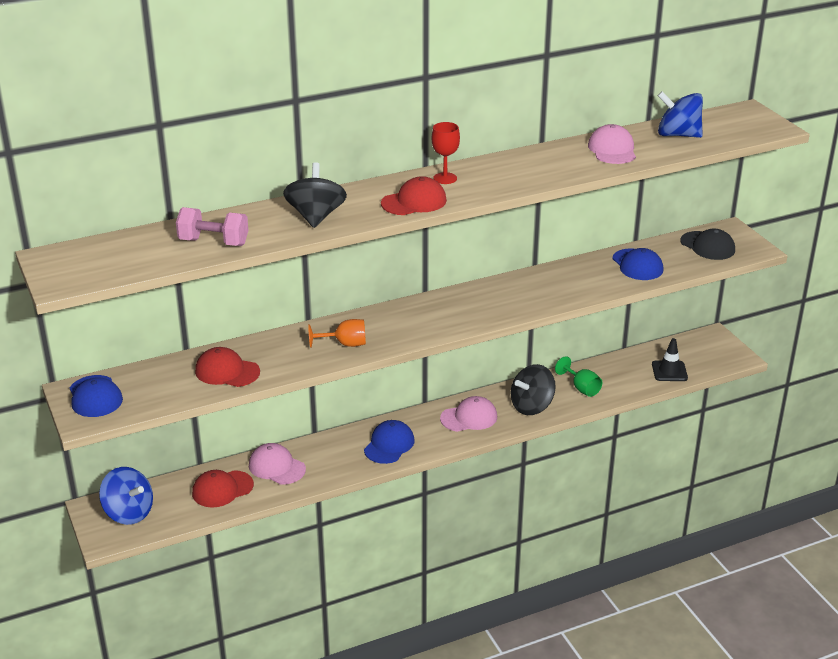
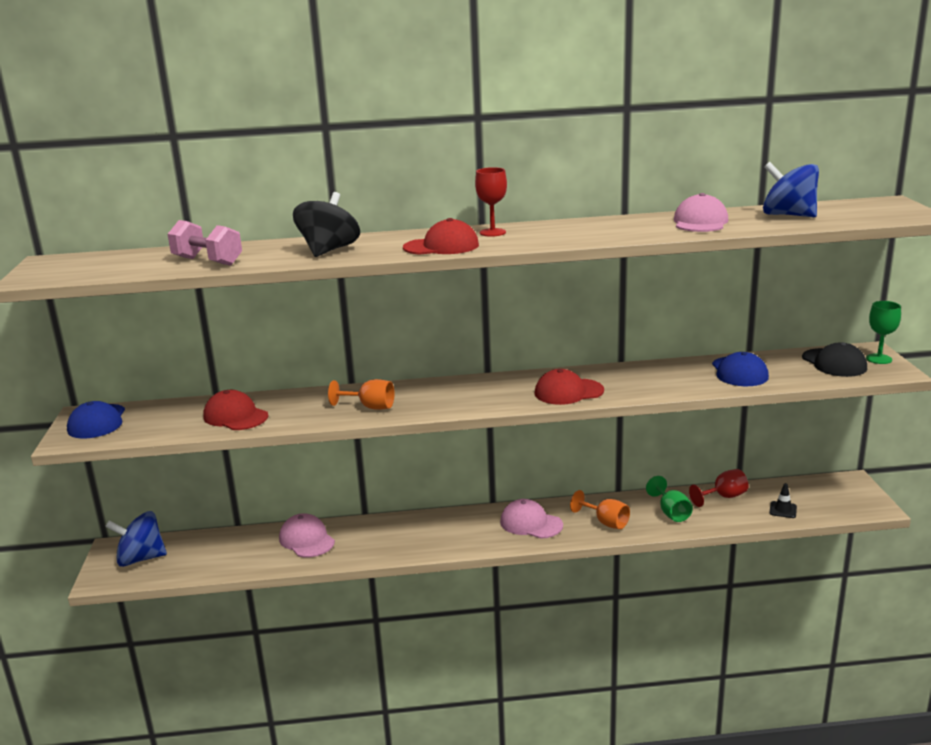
camera: 20 degrees right, 10 degrees down
(129, 513) = (140, 558): blue spinning top -> blue spinning top turned 120 degrees clockwise
(222, 489) = (241, 552): red cap -> red cap (568, 392)
(389, 445) = (431, 537): blue cap -> none
(469, 417) = (531, 523): pink cap -> pink cap turned 150 degrees counterclockwise
(531, 406) = (605, 522): black spinning top -> orange goblet
(618, 366) = (723, 497): none -> red goblet
(669, 371) = (783, 510): black traffic cone -> black traffic cone, size x0.66
(740, 237) = (879, 359): none -> green goblet

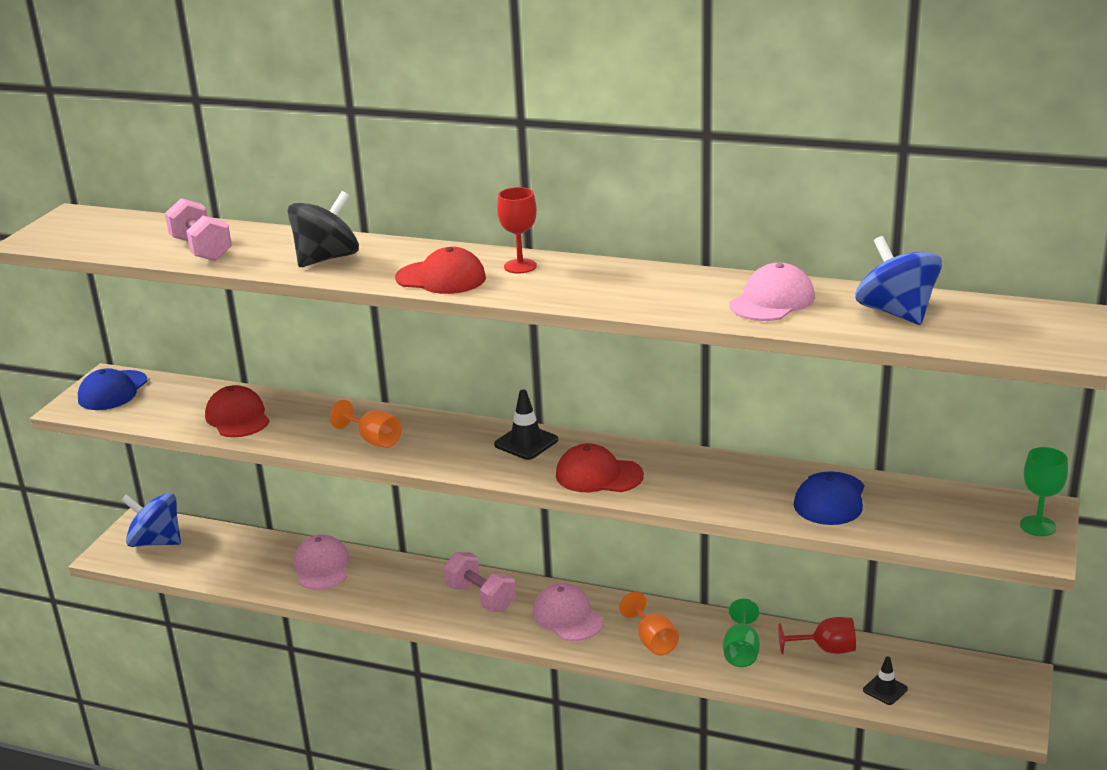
camera: 25 degrees right, 5 degrees up
(455, 528) = (481, 597): none -> pink dumbbell
(492, 384) = (526, 442): none -> black traffic cone
(834, 363) = (969, 517): black cap -> none

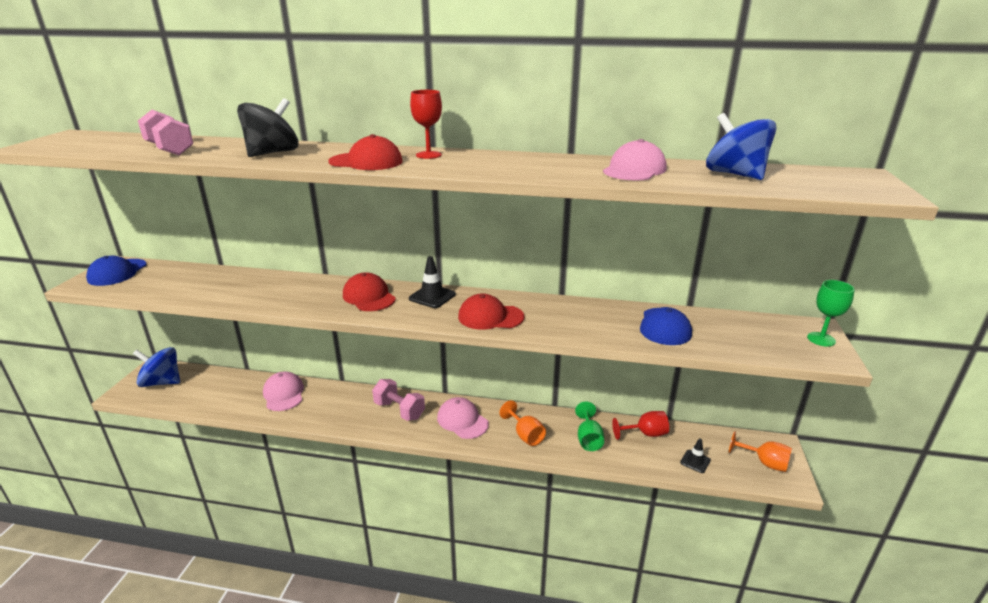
camera: 10 degrees left, 0 degrees up
(237, 417) = (212, 287): red cap -> red cap (369, 297)
(373, 440) = (317, 299): orange goblet -> orange goblet (764, 463)

